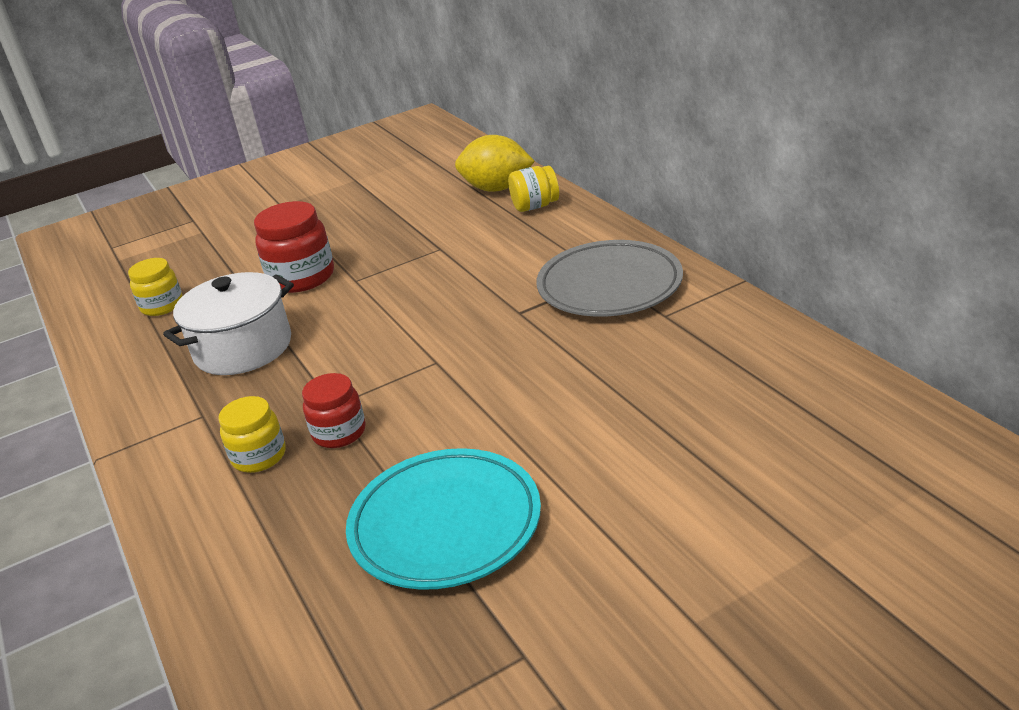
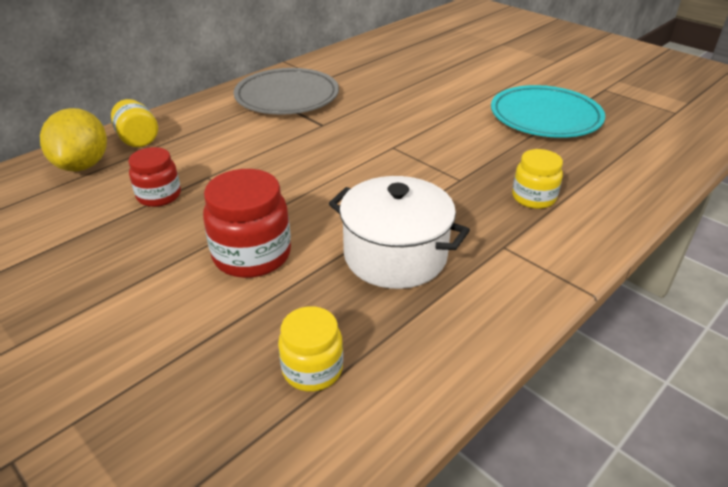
camera: 110 degrees left, 5 degrees up
(339, 433) = (489, 169): red jar -> red jar (159, 196)

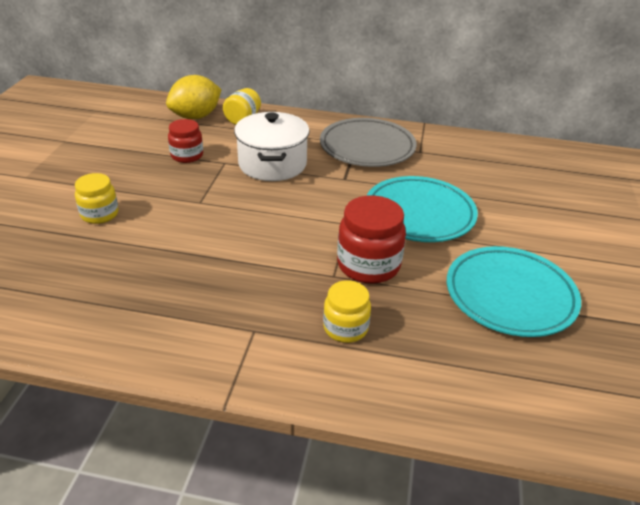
camera: 55 degrees right, 0 degrees up
(252, 255) = (152, 216): red jar -> red jar (368, 265)
(312, 369) = (57, 284): yellow jar -> yellow jar (99, 214)
(395, 255) = (197, 277): white pot -> white pot (272, 164)
(413, 112) = (419, 214): none -> turquoise plate

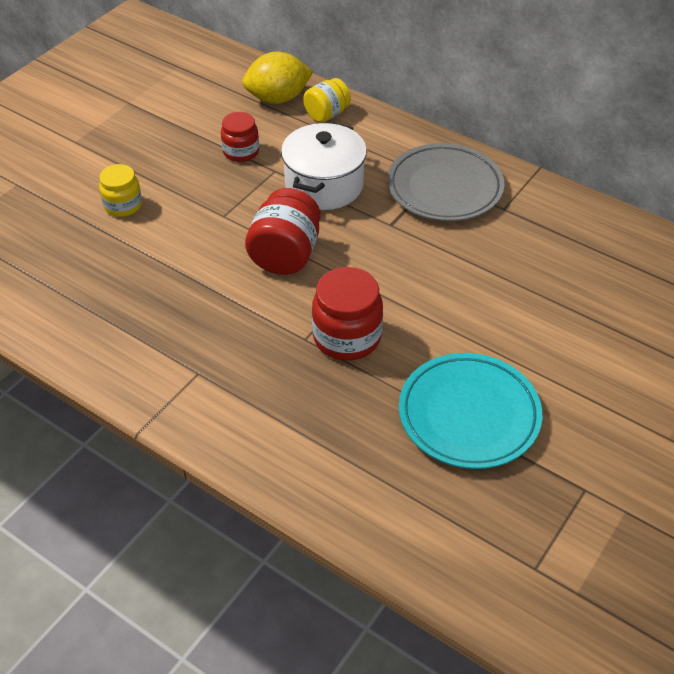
camera: 25 degrees right, 10 degrees up
(273, 218) = (285, 255): none -> red jar
(345, 328) = (281, 397): yellow jar -> none
(419, 214) = (442, 292): turquoise plate -> none

